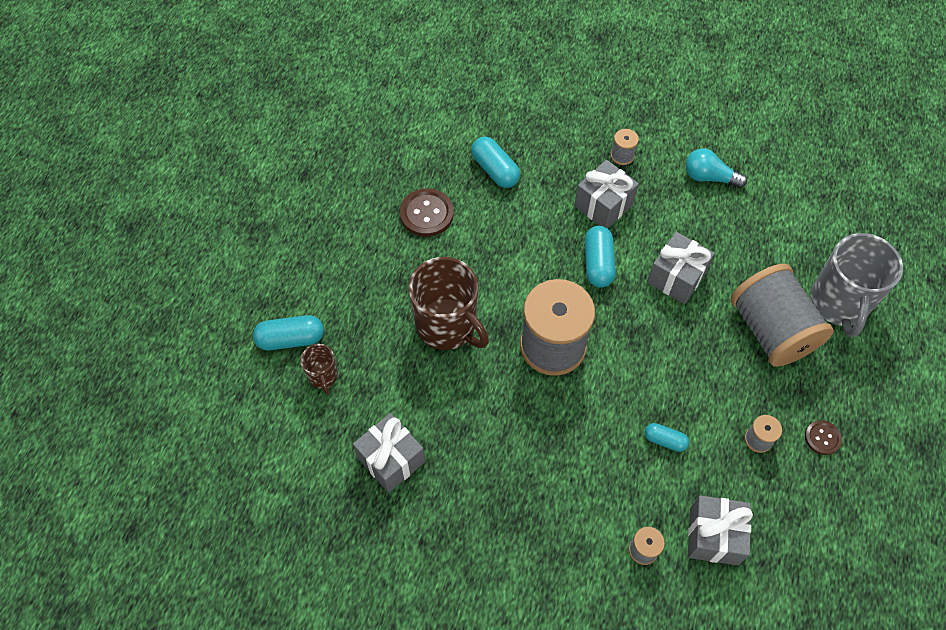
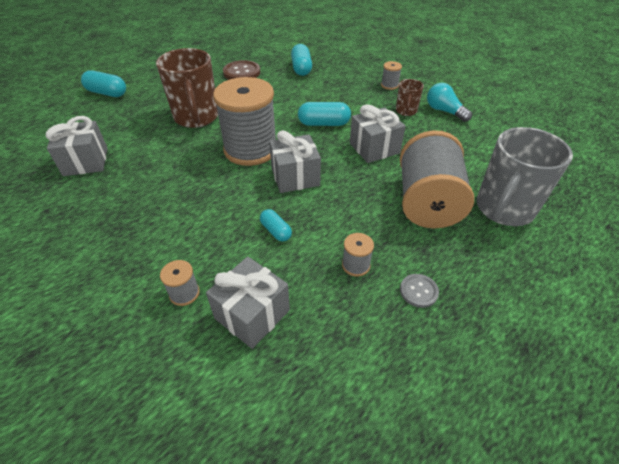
camera: 30 degrees right, 15 degrees down
(323, 376) = (102, 112): brown mug -> brown mug (406, 111)
(598, 263) = (324, 124): turquoise capsule -> turquoise capsule turned 60 degrees clockwise
(603, 205) = (355, 101): grey gift -> grey gift (295, 177)
(822, 438) = (418, 291): brown button -> grey button

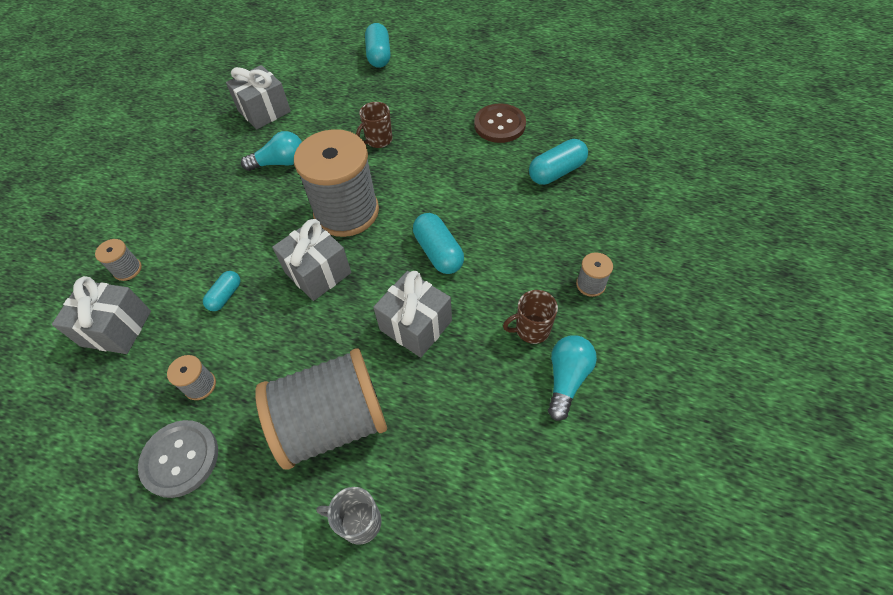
camera: 65 degrees right, 10 degrees up
(160, 168) = (280, 163): none -> turquoise light bulb
(196, 118) = (378, 140): brown mug -> brown mug, size x0.49
(418, 291) = (180, 459): grey button -> grey button, size x1.73
(503, 209) = (359, 522): grey mug -> grey mug, size x0.49

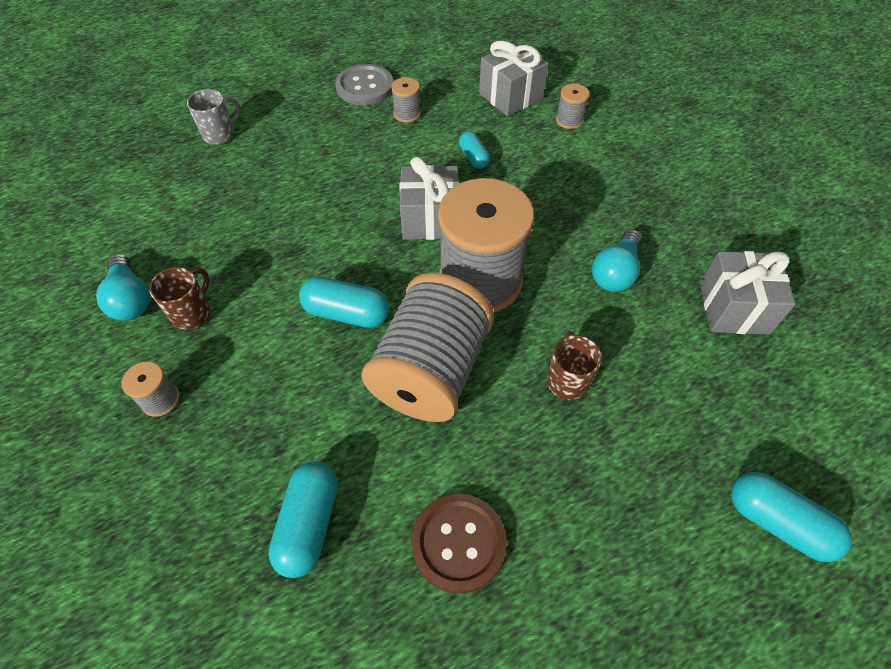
camera: 130 degrees right, 0 degrees up
(332, 422) = (293, 157): grey spool -> grey spool (431, 371)
(416, 325) = (299, 245): grey gift -> none

